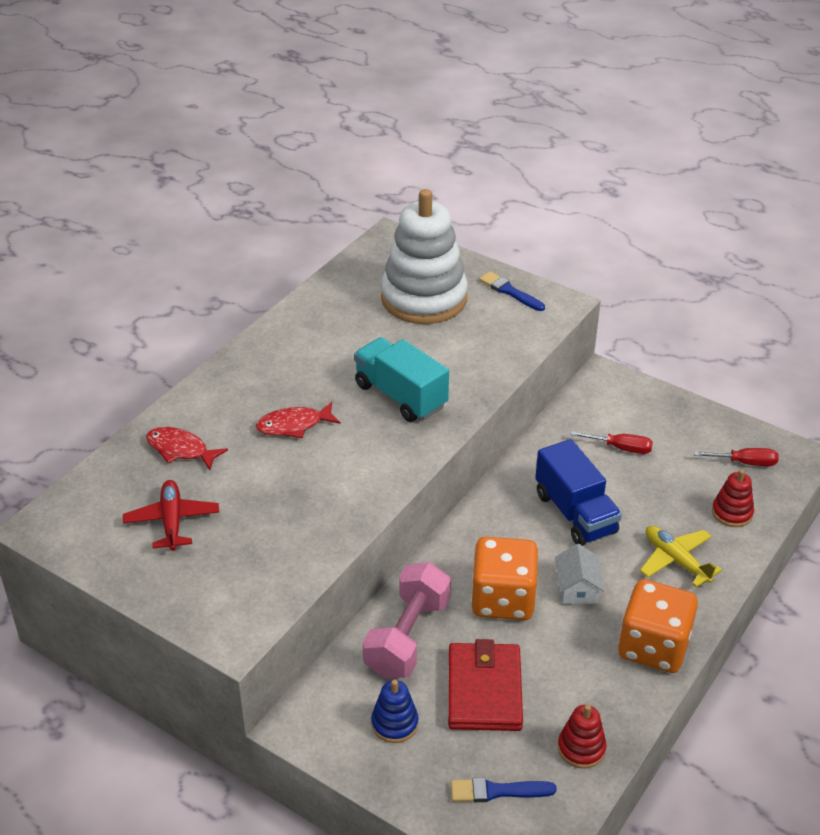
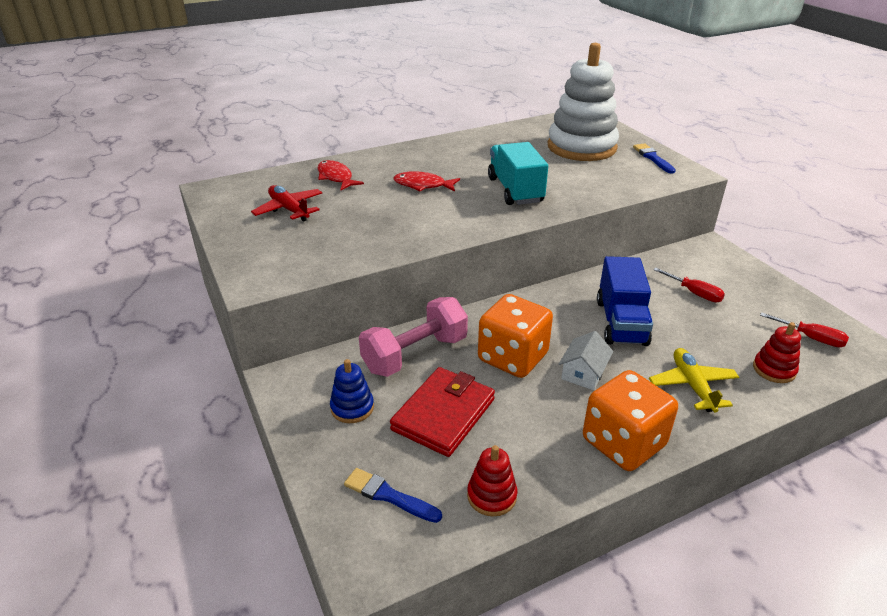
camera: 30 degrees right, 5 degrees down
(172, 521) = (289, 209): red plane -> red plane turned 60 degrees counterclockwise

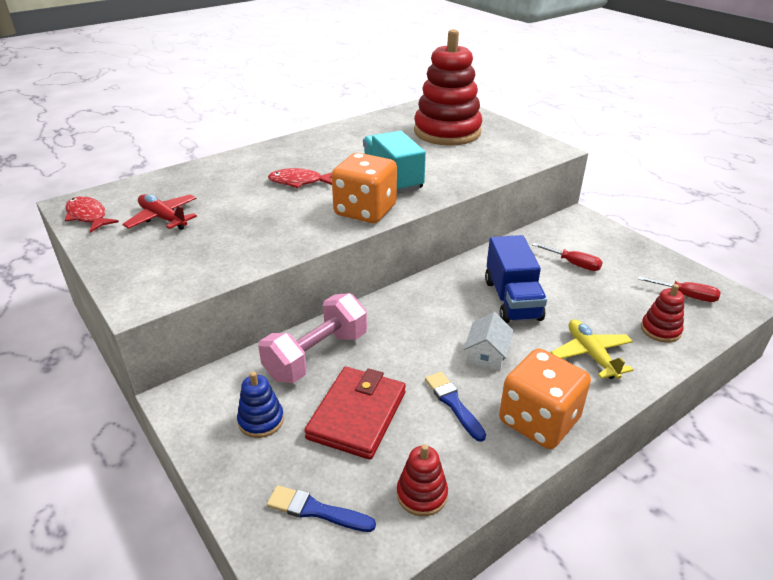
camera: 10 degrees left, 0 degrees up
(336, 177) = (207, 181): red fish -> red fish (88, 216)
(512, 357) = (415, 347): orange dice -> orange dice (365, 211)
(581, 147) = (447, 132): white stacking toy -> red stacking toy
(652, 158) = (516, 138): blue brush -> blue brush (453, 403)

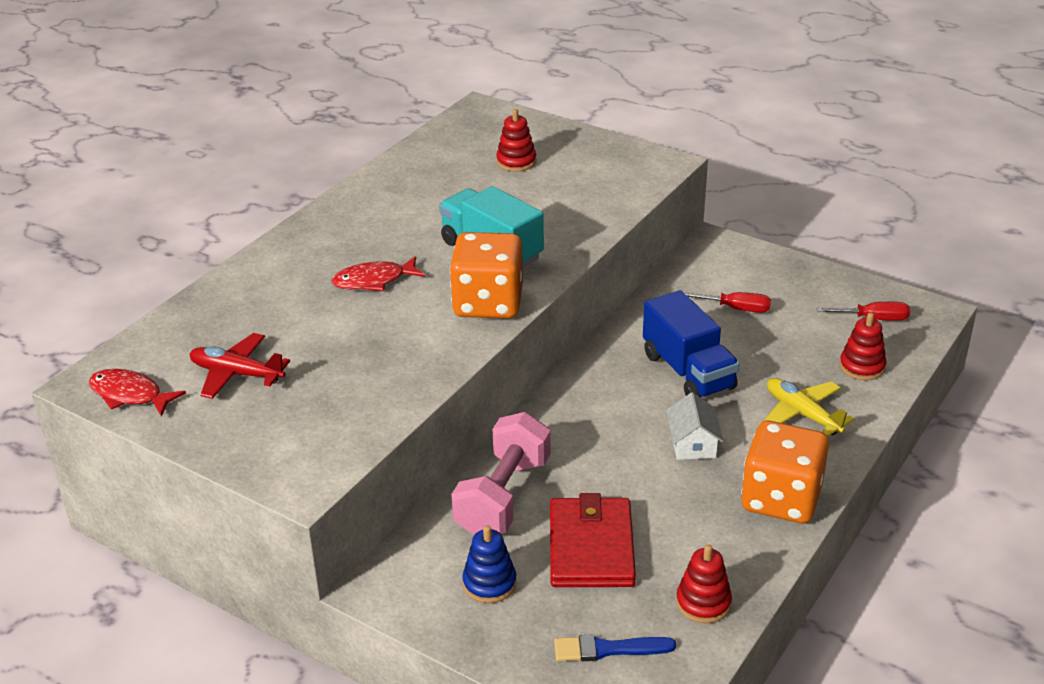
camera: 20 degrees left, 0 degrees up
(447, 132) = (516, 162): red stacking toy -> red stacking toy, size x0.43
(453, 403) = (685, 506): blue brush -> none

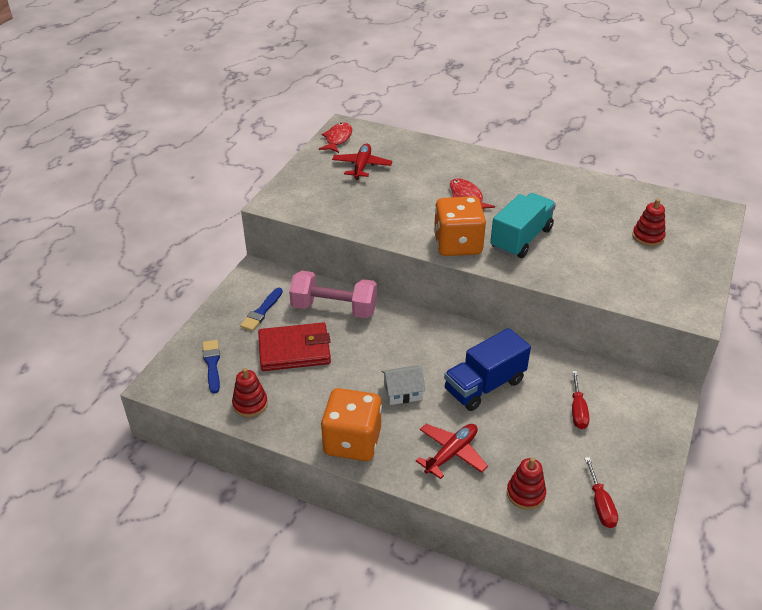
camera: 80 degrees right, 5 degrees up
(489, 583) = (261, 311): blue stacking toy -> blue brush
(802, 414) = (451, 453): yellow plane -> red plane

